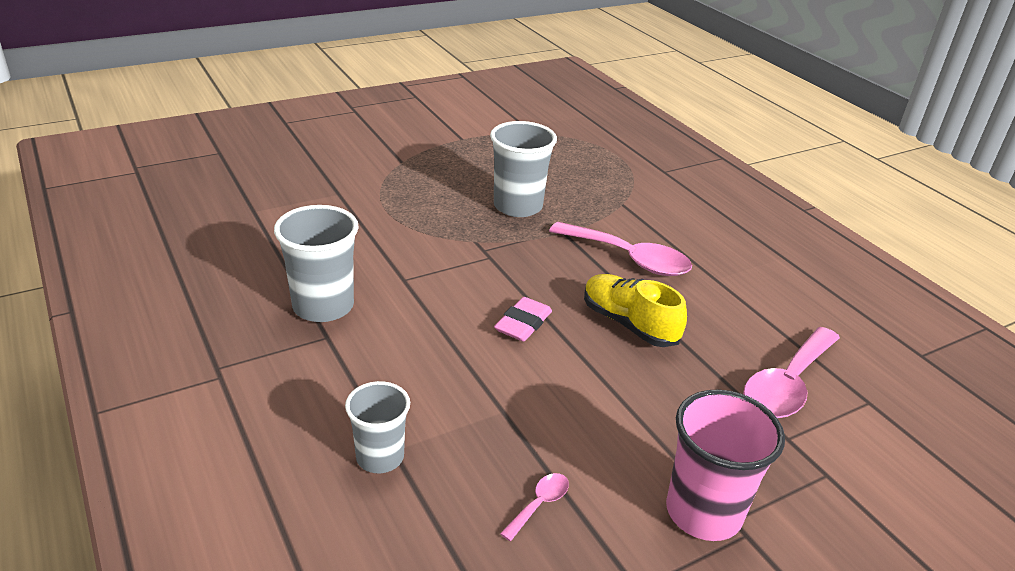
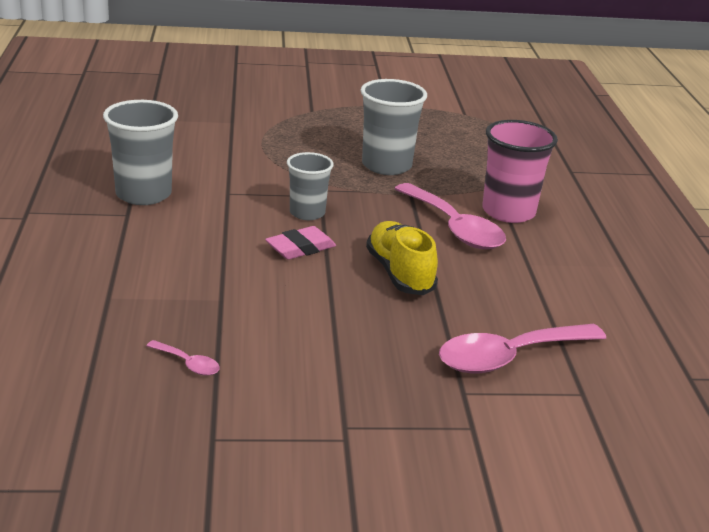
camera: 25 degrees right, 5 degrees down
(380, 457) = (93, 298): grey cup -> grey cup (307, 213)
(539, 504) = (188, 364): pink spoon -> pink spoon turned 60 degrees clockwise
(703, 512) = (323, 413): pink cup -> pink cup (508, 212)

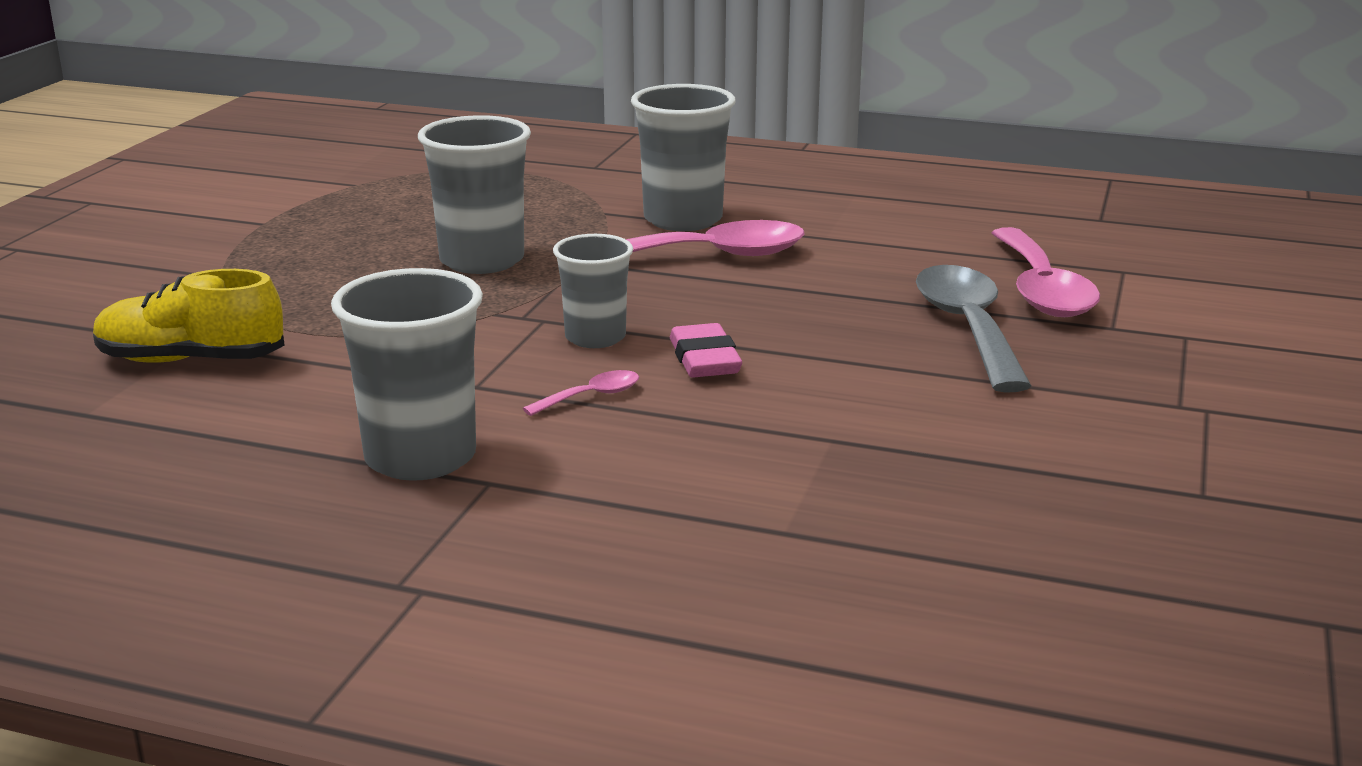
camera: 65 degrees left, 5 degrees down
(188, 364) = (1011, 488): pink spoon -> pink spoon (591, 396)
(399, 273) = (814, 309): yellow shoe -> yellow shoe (191, 360)
(414, 332) = (968, 328): none -> grey spoon
(508, 212) = (683, 219): pink cup -> grey cup

